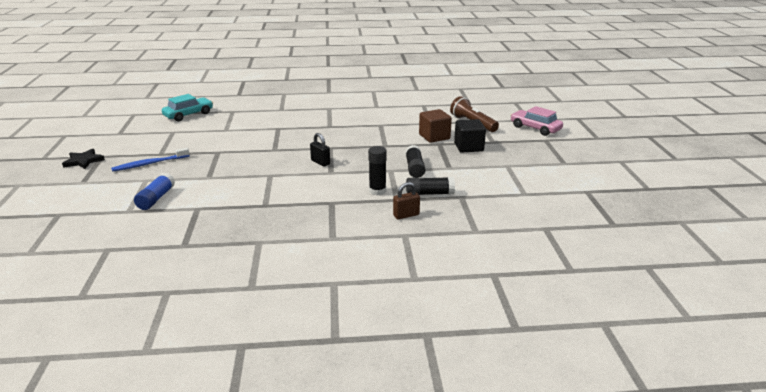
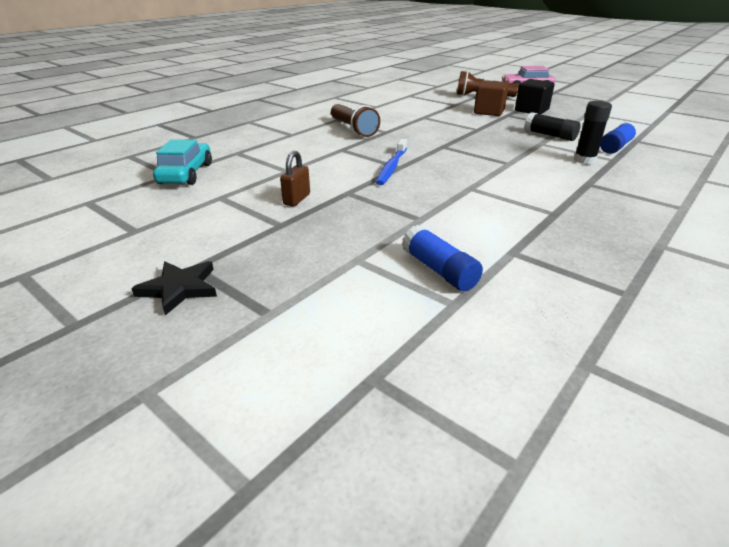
camera: 45 degrees left, 5 degrees up
(150, 164) = (302, 241): blue toothbrush -> blue toothbrush (392, 167)
(317, 118) = (353, 129): none -> brown flashlight
(320, 162) = (474, 159): black padlock -> none
(406, 215) = (656, 166): brown padlock -> brown padlock (296, 199)
(429, 193) = (616, 147): black glue stick -> blue glue stick

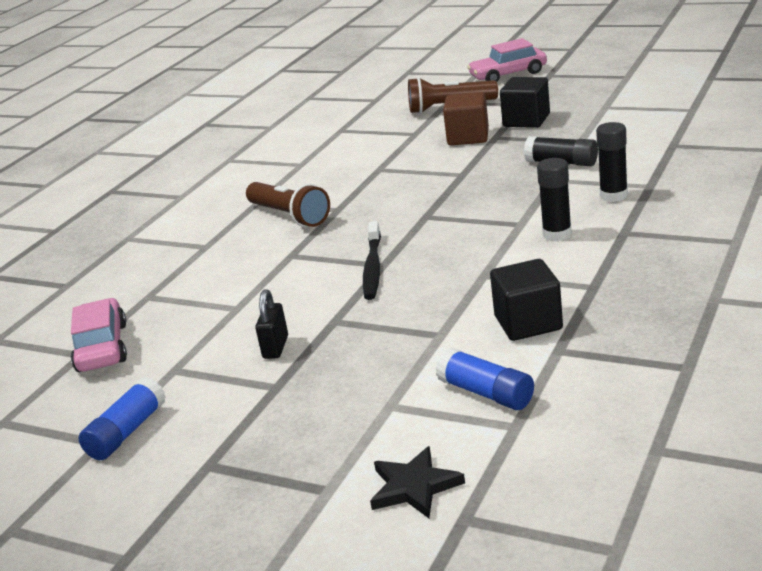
camera: 10 degrees left, 5 degrees down
(179, 288) = (210, 492): black star -> black star (414, 487)
(186, 174) = (102, 347): turquoise car -> pink car
(296, 199) = (275, 347): brown padlock -> black padlock
(392, 167) = (373, 267): blue toothbrush -> black toothbrush
(493, 226) = (528, 323): none -> black cube
(534, 174) = (557, 234): none -> black glue stick
(616, 147) = (649, 162): blue glue stick -> blue glue stick (127, 432)

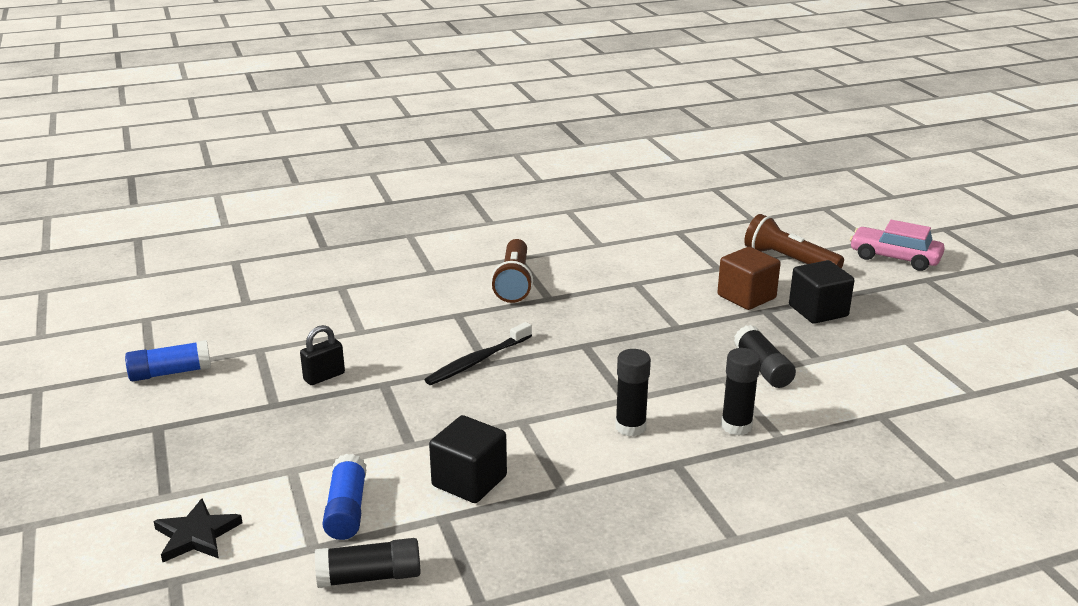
camera: 40 degrees right, 0 degrees up
(102, 347) = (261, 306): pink car -> none
(590, 408) = (369, 577): none -> black glue stick

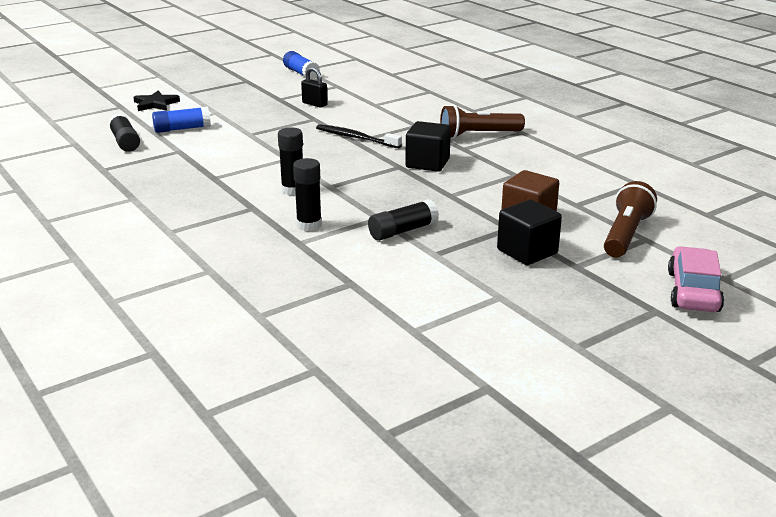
camera: 75 degrees right, 0 degrees up
(469, 481) = (216, 152): black cube -> black cube (427, 163)

